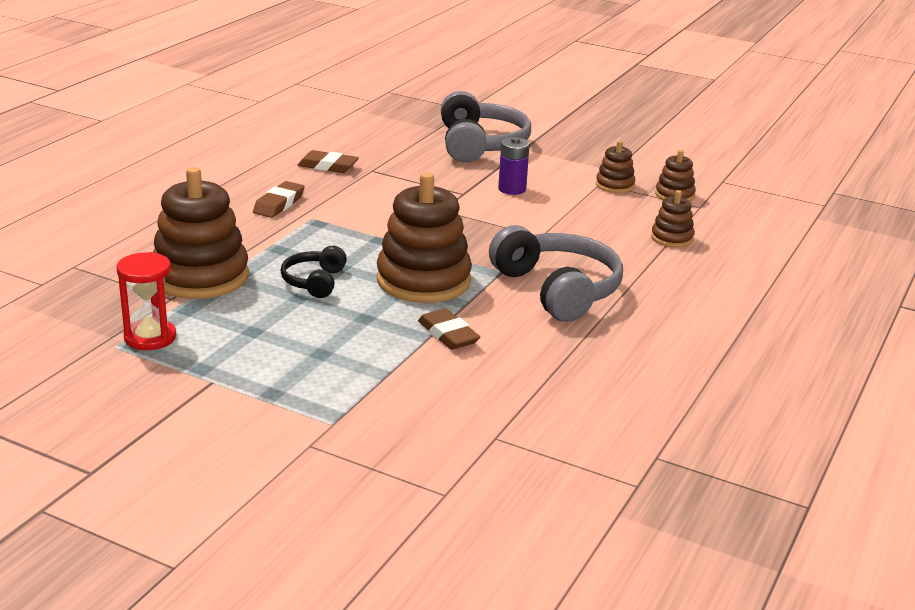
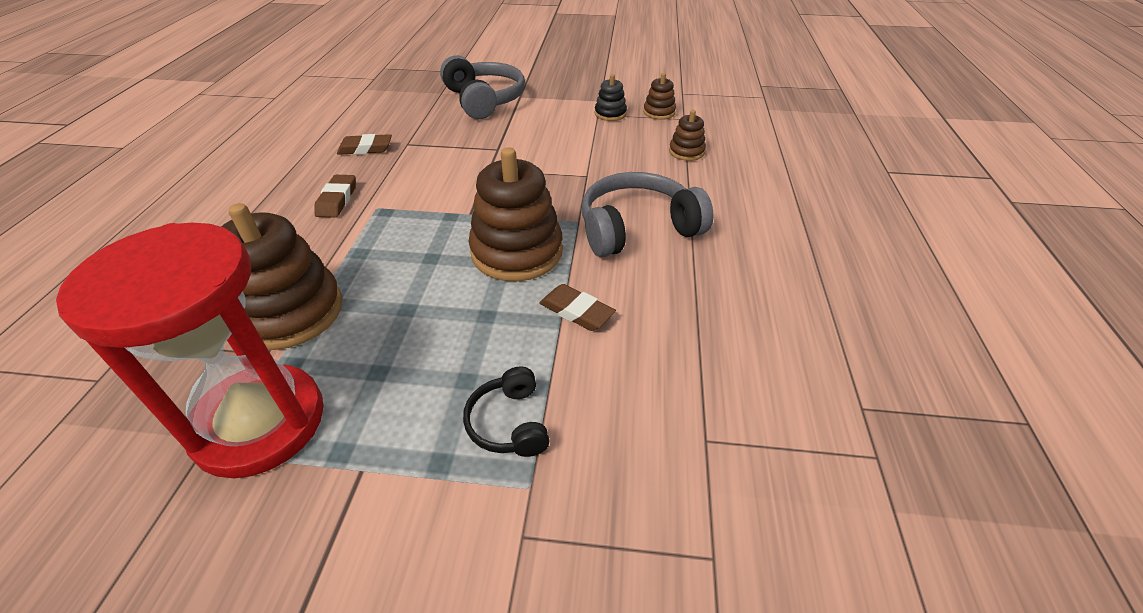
camera: 20 degrees left, 15 degrees up
(150, 337) = (260, 423): red hourglass -> red hourglass, size x2.04
(314, 282) = (413, 284): black headphones -> black headphones (509, 423)
(512, 189) = (534, 135): purple battery -> none
(557, 290) = (637, 228): grey headphones -> grey headphones turned 60 degrees counterclockwise
(615, 185) = (610, 114): brown stacking toy -> black stacking toy

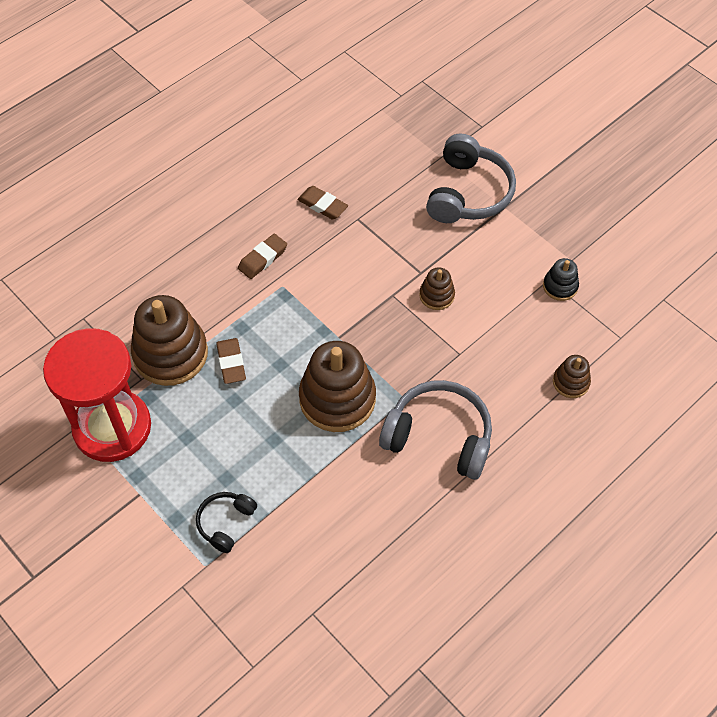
camera: 40 degrees right, 15 degrees up
(576, 311) = (328, 477): brown eraser -> brown eraser (231, 363)
(659, 112) = (607, 314): brown stacking toy -> brown stacking toy (436, 295)

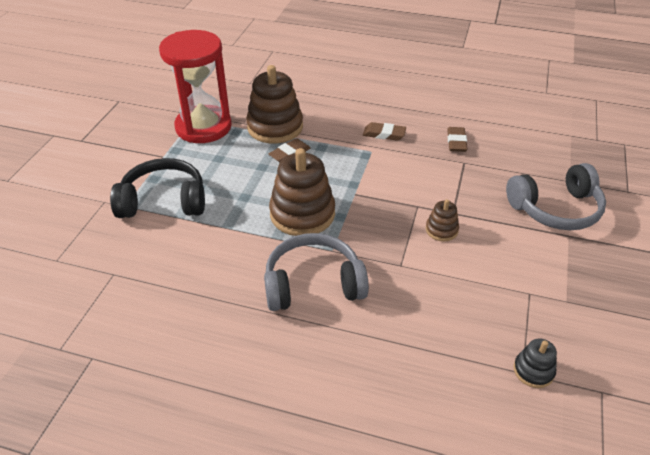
camera: 60 degrees right, 15 degrees down
(225, 523) = (163, 201): black headphones -> black headphones, size x1.88
(439, 437) = (313, 284): grey headphones -> grey headphones turned 90 degrees counterclockwise
(560, 286) = (531, 304): black stacking toy -> black stacking toy (533, 371)
(571, 382) = (439, 352): brown stacking toy -> none

